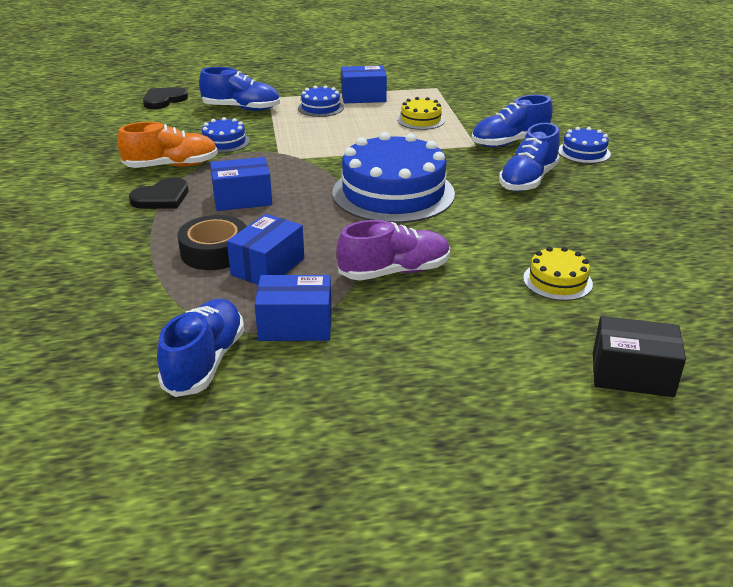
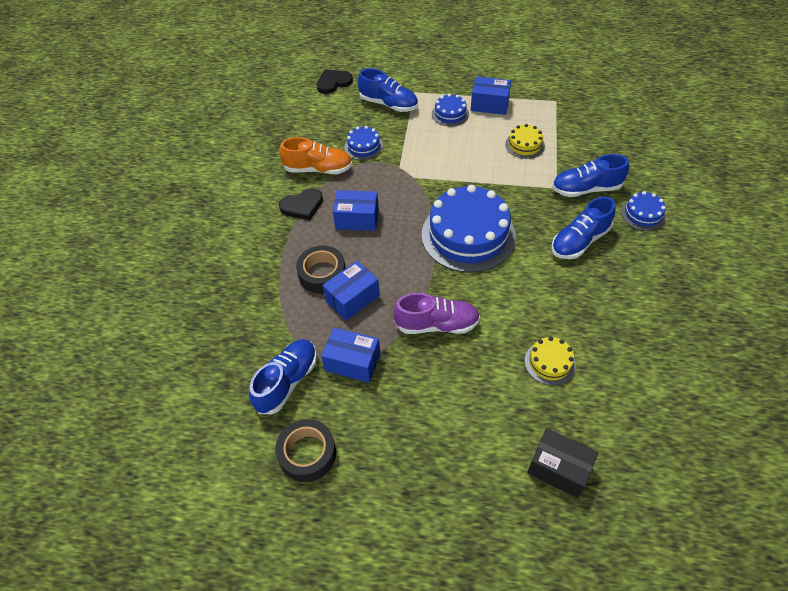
camera: 20 degrees right, 20 degrees up
(268, 433) = (307, 454): none -> black tape

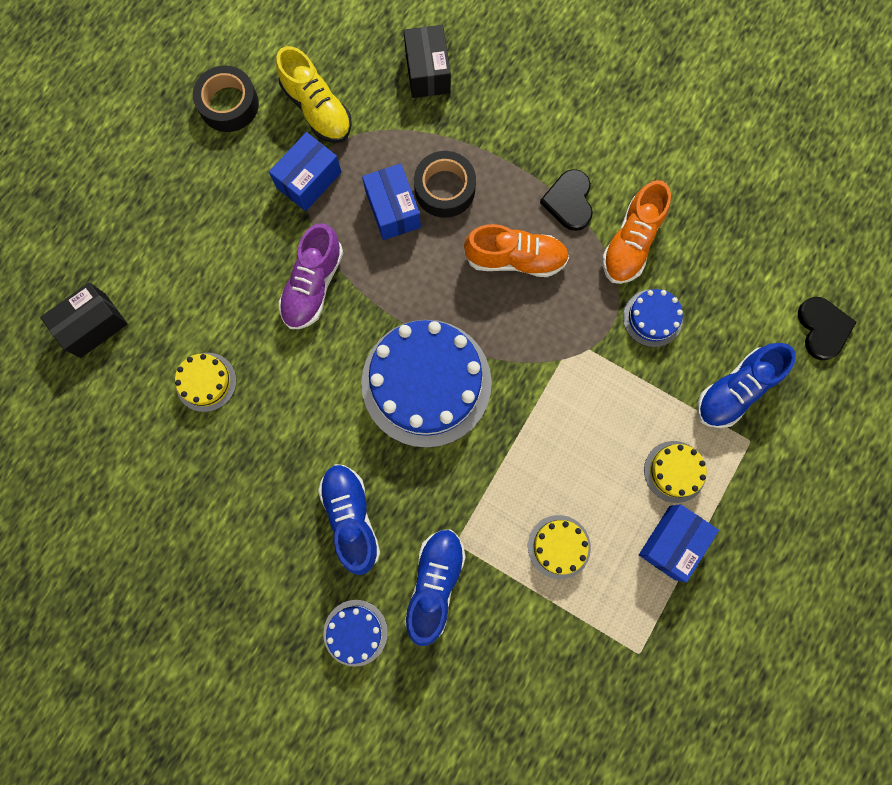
camera: 110 degrees right, 25 degrees up
(226, 319) = (427, 72): none -> black box
(287, 381) = (317, 109): blue shoe -> yellow shoe
(357, 219) = (515, 259): blue box -> orange shoe
(450, 114) = (674, 471): blue cake -> yellow cake

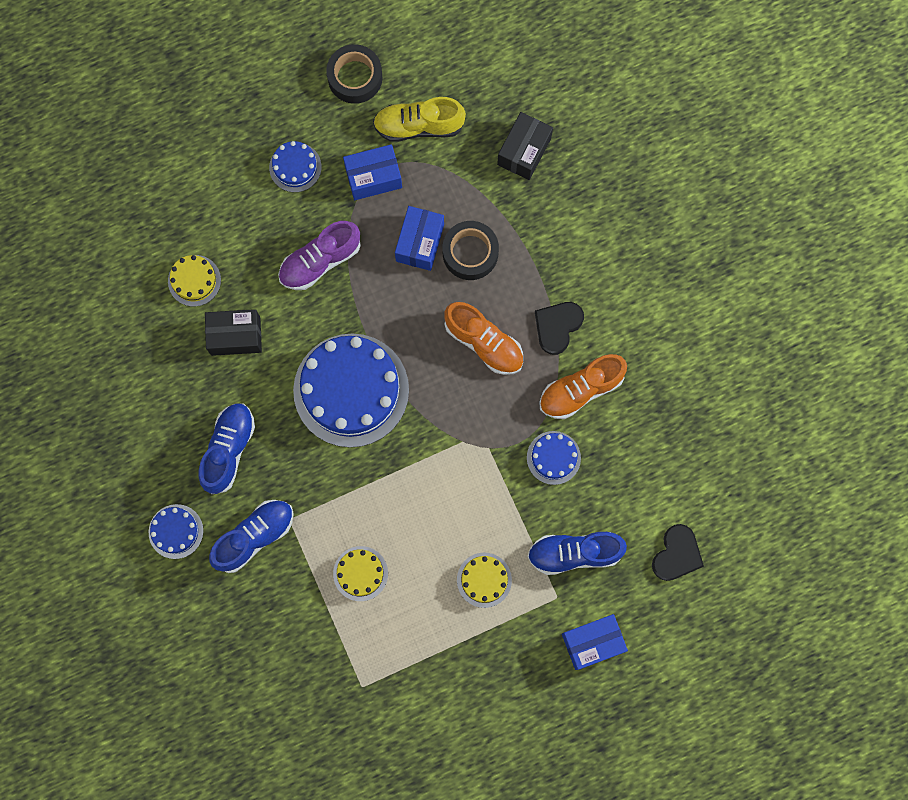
camera: 35 degrees right, 0 degrees up
(93, 325) = (143, 183): black box -> black box (235, 336)
(229, 217) = (295, 167): none -> blue cake
(317, 109) = (418, 126): yellow shoe -> yellow shoe turned 90 degrees clockwise
(672, 542) = (444, 628): blue box -> blue box (592, 642)

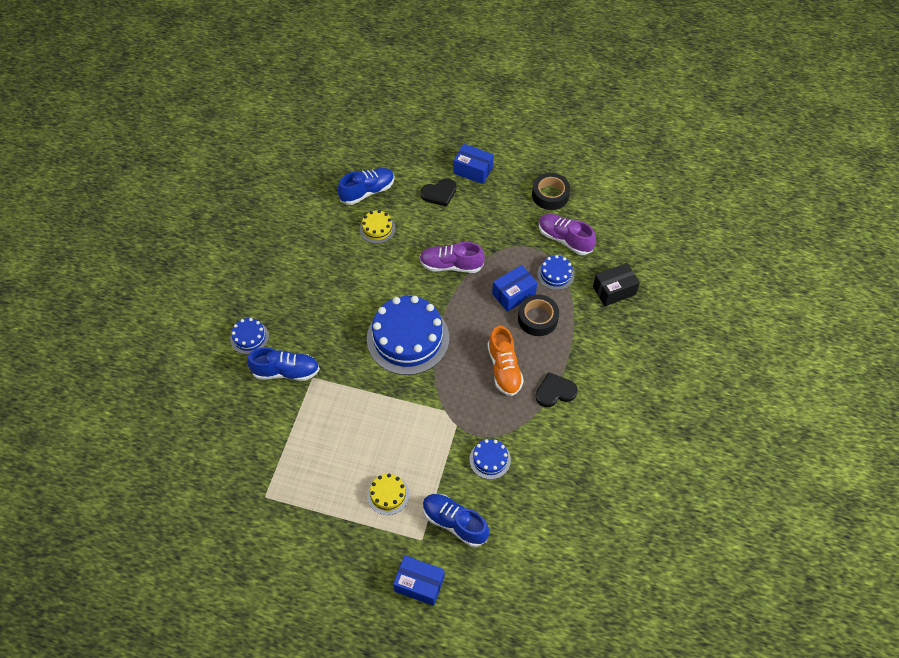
camera: 40 degrees right, 20 degrees down
(229, 450) = (315, 319): blue shoe -> blue shoe (367, 191)
(235, 336) = (373, 268): black box -> none
(295, 167) = (479, 214): blue cake -> blue cake (555, 274)
(360, 573) = (323, 435): yellow cake -> none
(373, 177) = (517, 246): blue box -> blue box (473, 170)
(418, 126) = (564, 239): yellow shoe -> purple shoe
(580, 390) = (539, 435): orange shoe -> none
(677, 554) = (517, 575): black heart -> black heart (439, 193)

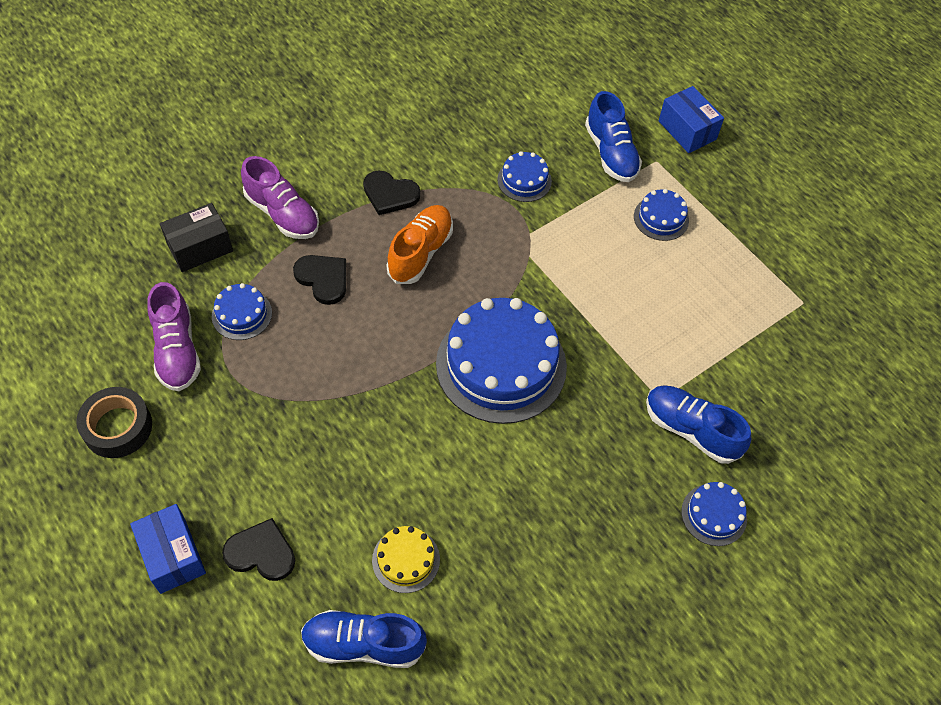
camera: 145 degrees left, 0 degrees up
(388, 494) = (661, 218): yellow cake -> blue cake
(451, 265) = (357, 423): purple shoe -> purple shoe (282, 214)
(513, 294) = (319, 327): blue box -> none
(537, 318) = (323, 279): black tape -> black heart
(614, 290) = (200, 247): black box -> black box turned 45 degrees counterclockwise

